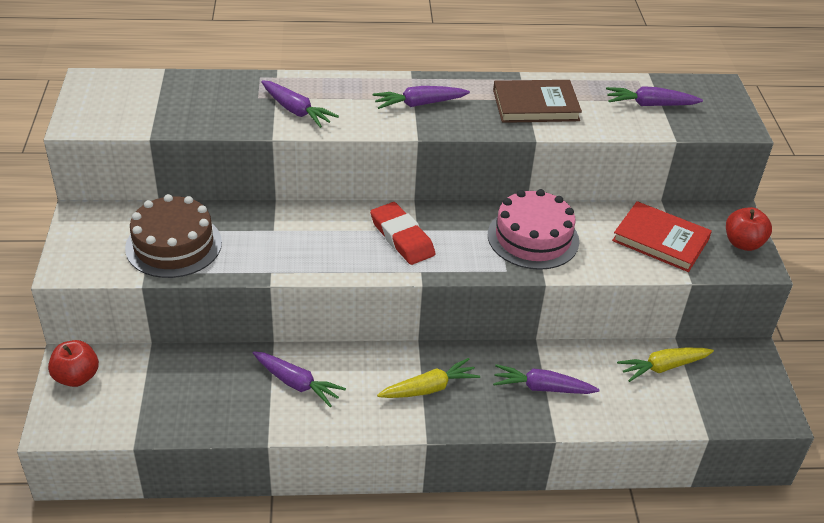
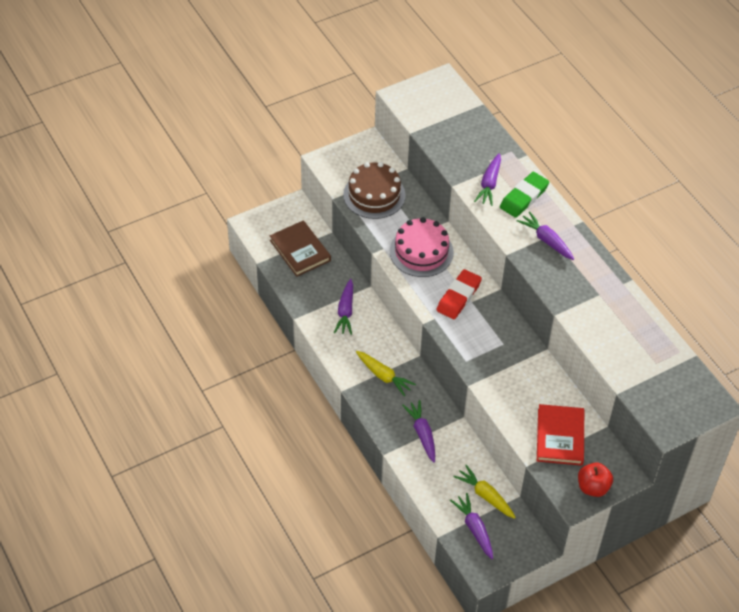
camera: 65 degrees right, 10 degrees up
(77, 377) = (287, 214): red apple -> none
(340, 95) = (524, 197): none -> green eraser
(533, 238) = (508, 364): pink cake -> pink cake (421, 252)
(535, 105) = (596, 302): brown book -> brown book (300, 250)
(650, 105) = (651, 367): purple carrot -> purple carrot (474, 528)

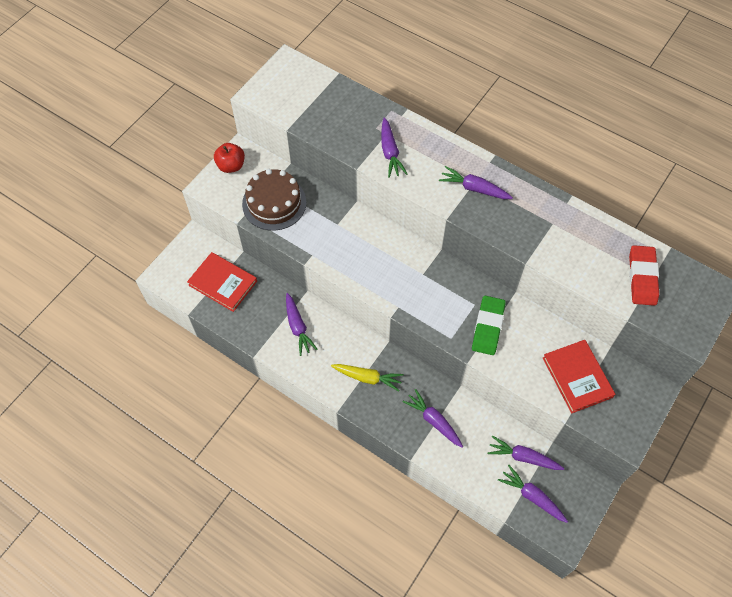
camera: 25 degrees left, 10 degrees up
(300, 250) = (223, 283): brown book -> red book
(421, 252) = (349, 243): pink cake -> none
(458, 297) = (408, 274): red eraser -> red eraser (642, 277)
(485, 496) = (523, 457): yellow carrot -> purple carrot
(524, 197) = (429, 153): green eraser -> green eraser (488, 327)
(593, 487) = (634, 416): red apple -> red apple (231, 166)

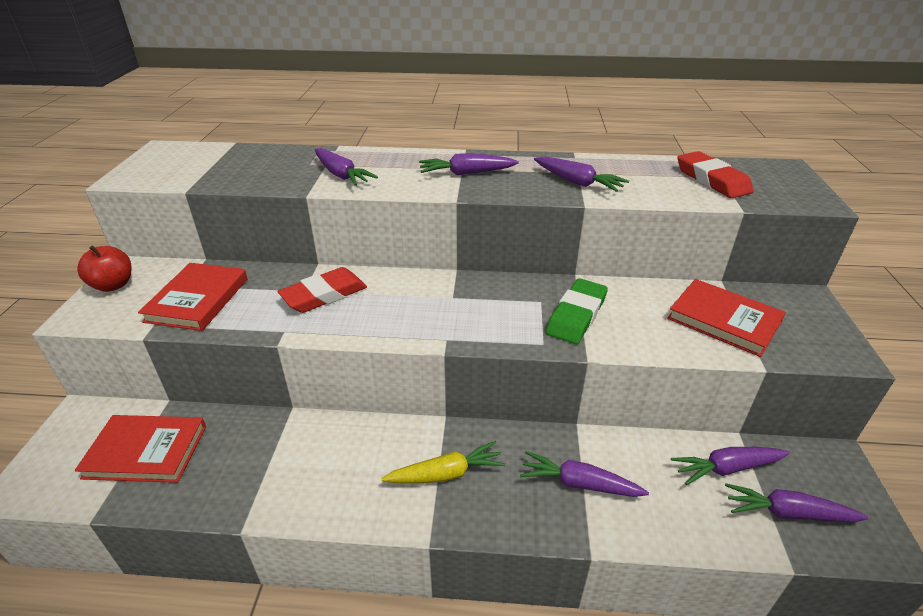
camera: 30 degrees left, 25 degrees down
(274, 203) = (197, 300): brown cake -> red book
(298, 327) = (300, 457): purple carrot -> purple carrot (577, 182)
(347, 234) = (324, 295): none -> red eraser
(488, 327) = (576, 315): green eraser -> green eraser turned 45 degrees clockwise

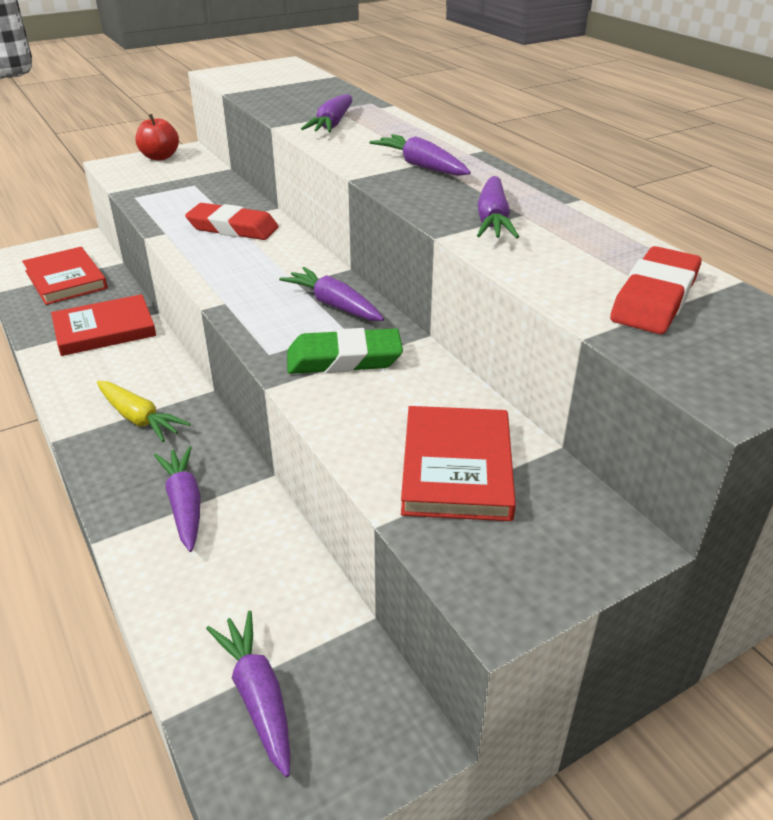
camera: 55 degrees right, 0 degrees up
(197, 300) = (172, 188): red book -> red book (104, 329)
(727, 468) = (296, 619): purple carrot -> purple carrot (334, 305)

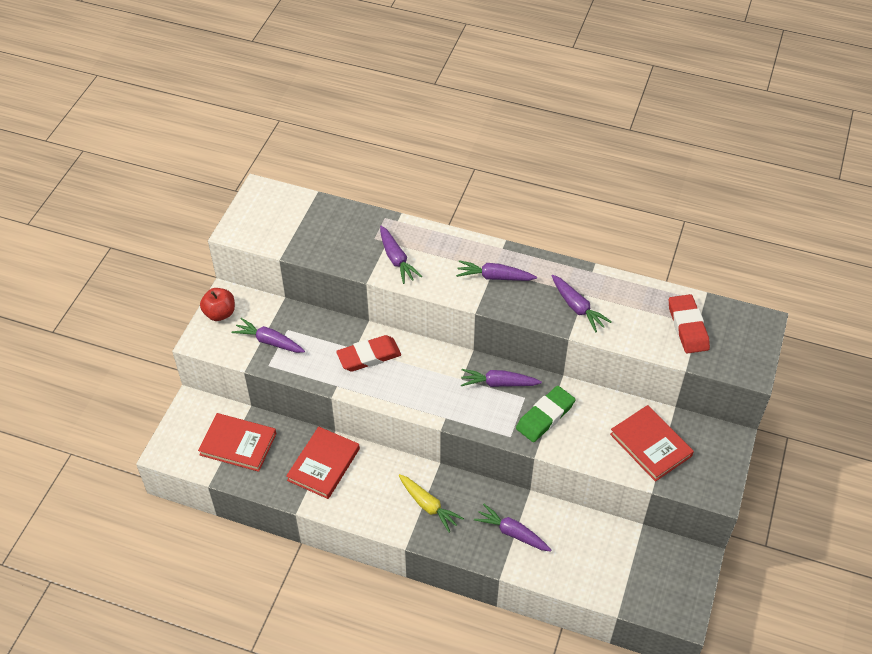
camera: 40 degrees left, 15 degrees up
(139, 418) = (428, 506): yellow carrot -> yellow carrot turned 45 degrees clockwise
(258, 696) = (637, 583): purple carrot -> purple carrot (269, 341)

